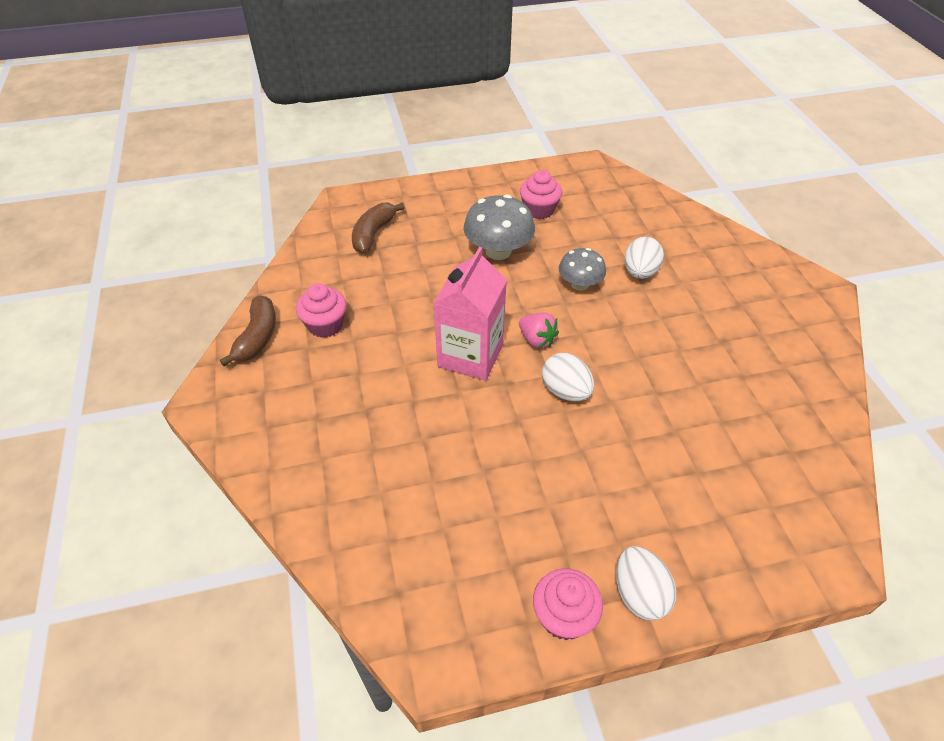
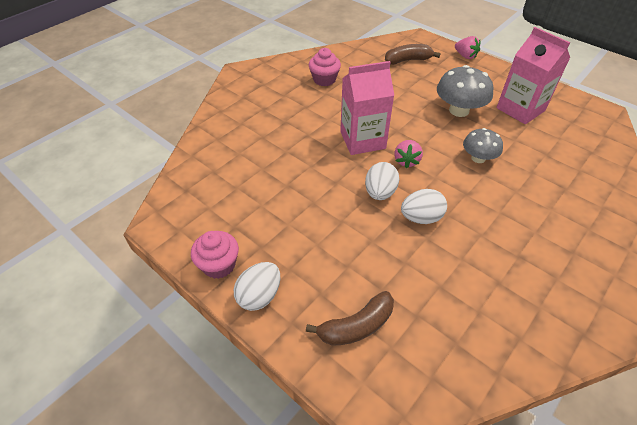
camera: 55 degrees right, 0 degrees up
(257, 337) = (293, 64): brown banana -> brown banana (356, 326)
(417, 189) = (465, 56): none -> pink strawberry
(539, 210) = (520, 109): pink cupcake -> pink carton
(640, 272) = (529, 182): white egg -> white egg (421, 218)

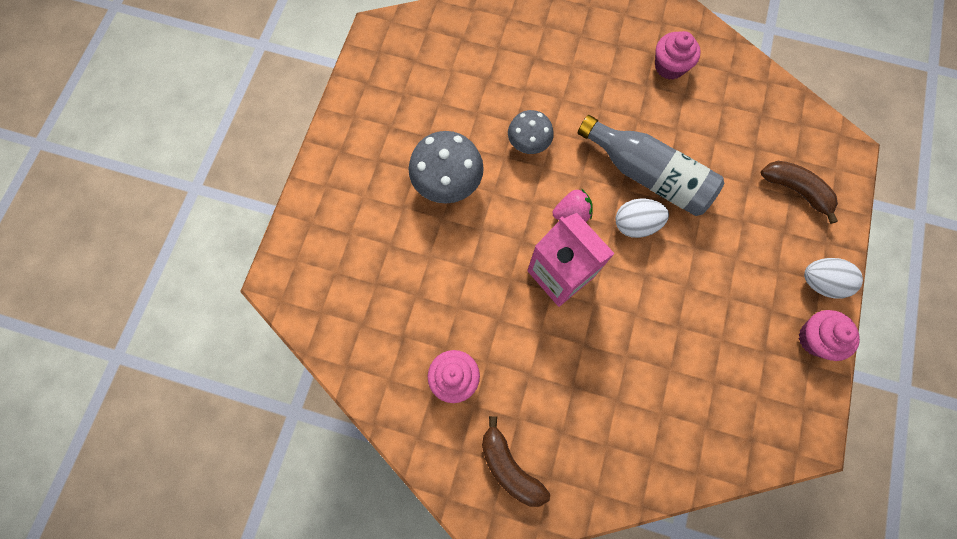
camera: 115 degrees left, 25 degrees up
(407, 60) = (353, 277): brown banana -> brown banana (509, 467)
(421, 218) = (648, 175): white egg -> grey bottle
(465, 56) = (309, 202): pink strawberry -> none
(520, 109) = (413, 115): pink carton -> none
(538, 284) = (669, 66): none -> pink cupcake

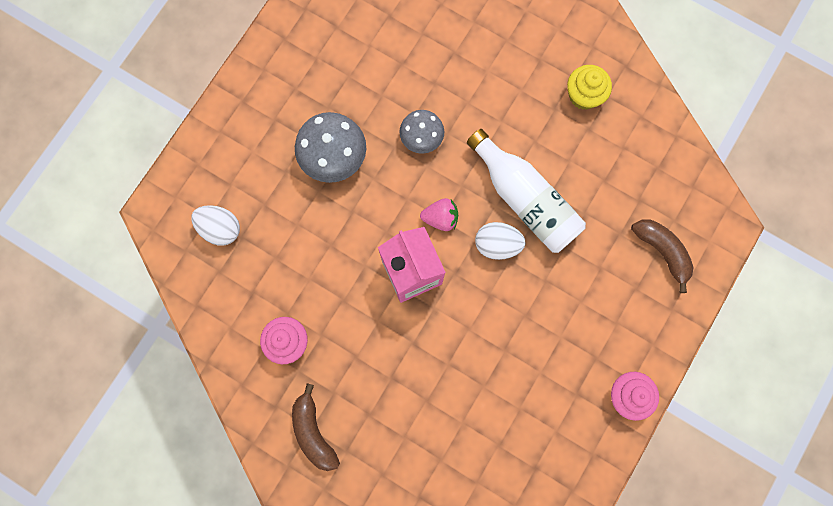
camera: 15 degrees right, 5 degrees up
(648, 175) = (525, 199): grey bottle -> white bottle
(669, 66) = (584, 95): pink cupcake -> yellow cupcake
(820, 282) = (652, 345): white egg -> white egg (221, 228)

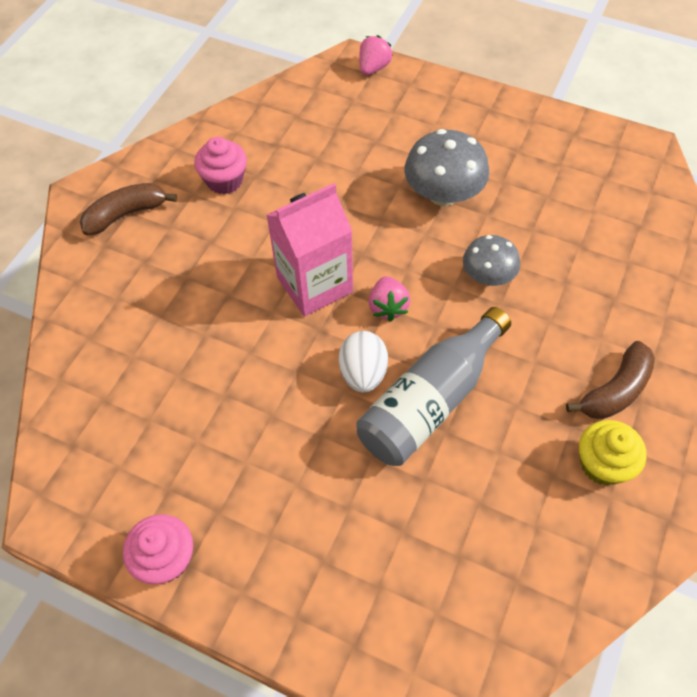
camera: 85 degrees right, 20 degrees down
(169, 193) = (373, 68): none -> pink strawberry
(221, 228) = (343, 111): white egg -> none
(525, 199) = (430, 400): white bottle -> grey bottle
(662, 251) = (384, 596): brown banana -> brown banana (615, 390)

